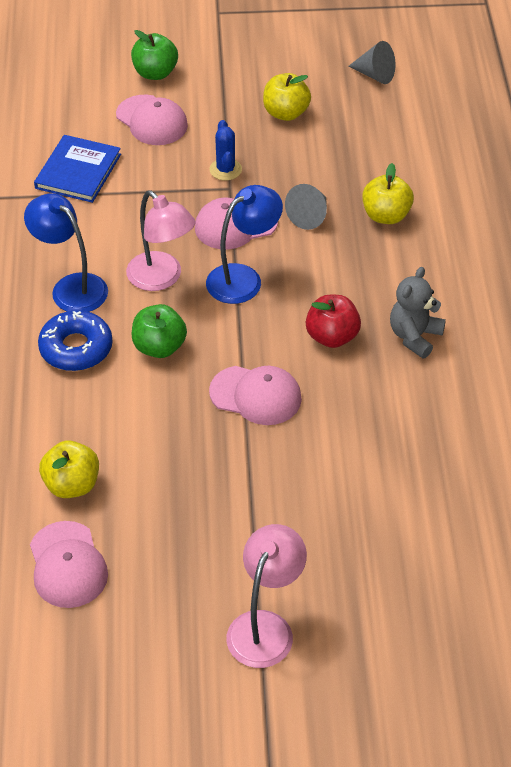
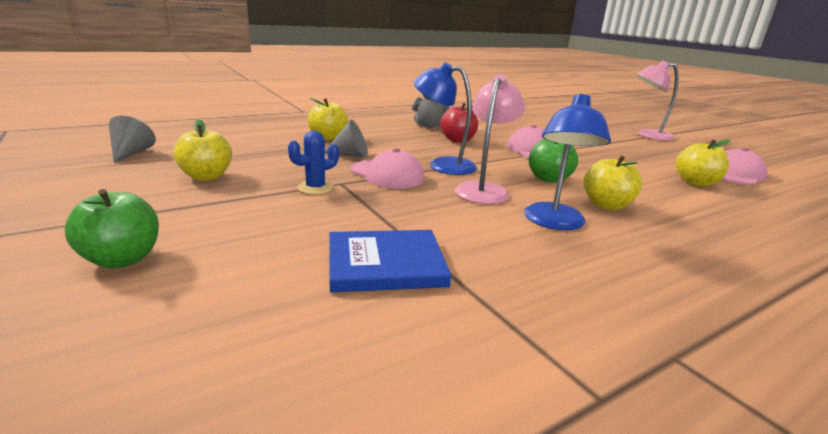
camera: 120 degrees left, 25 degrees down
(76, 348) = (606, 205): blue donut -> yellow apple
(152, 121) = (247, 238): pink cap -> none

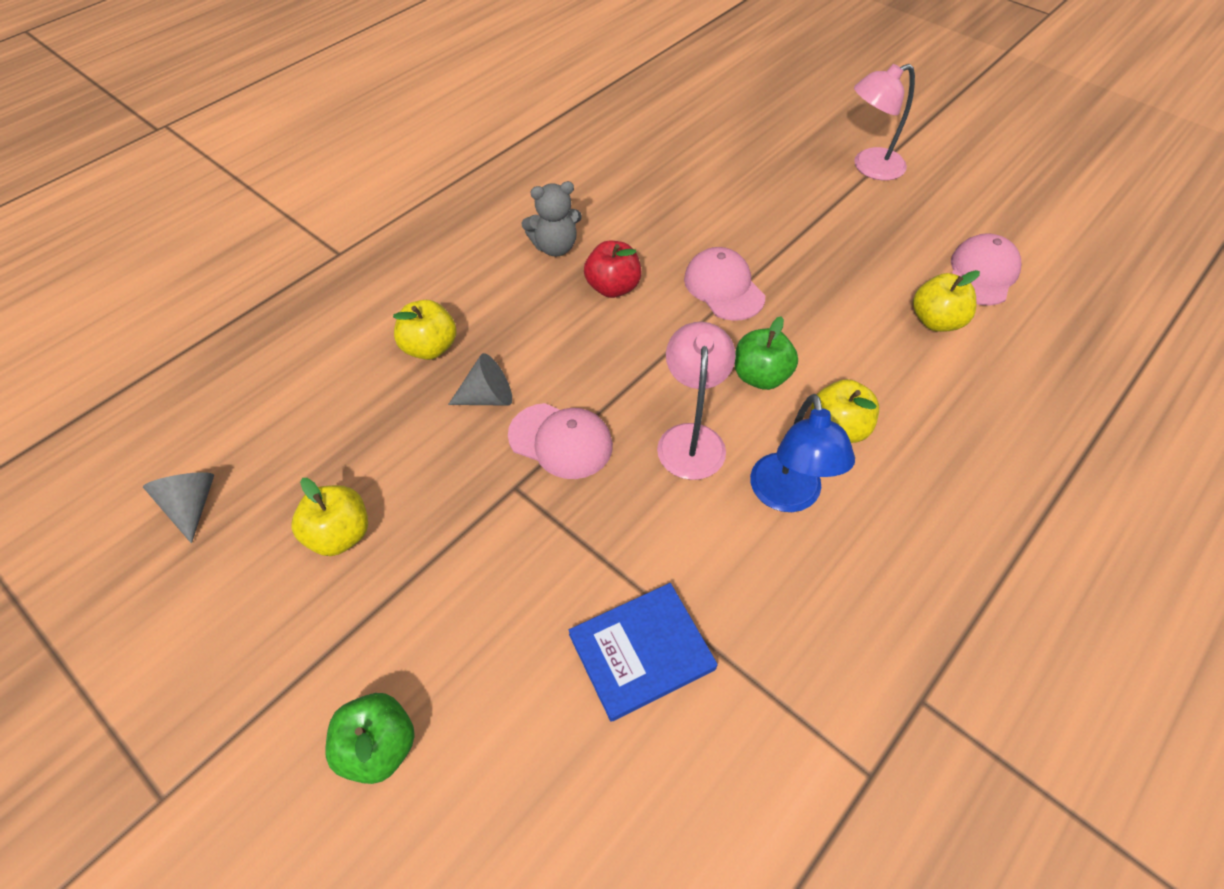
camera: 15 degrees left, 30 degrees up
(315, 188) = (490, 513): blue cactus -> none
(442, 165) = (619, 384): blue lamp -> none

